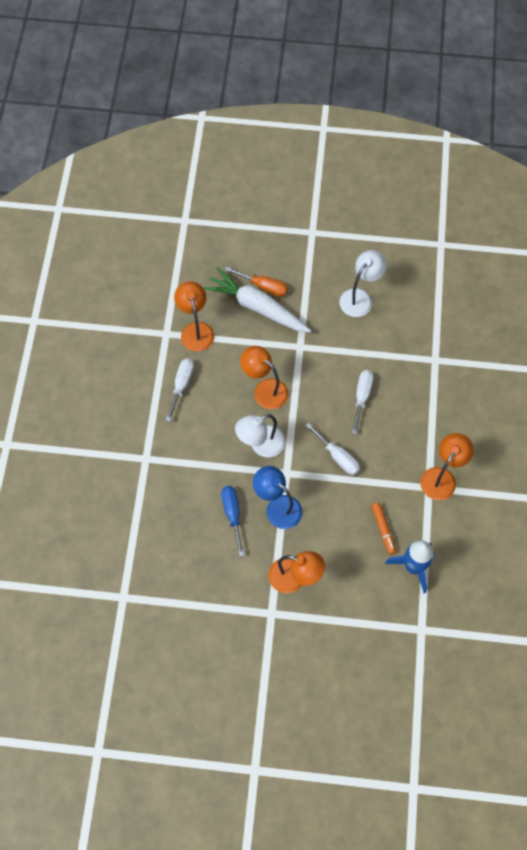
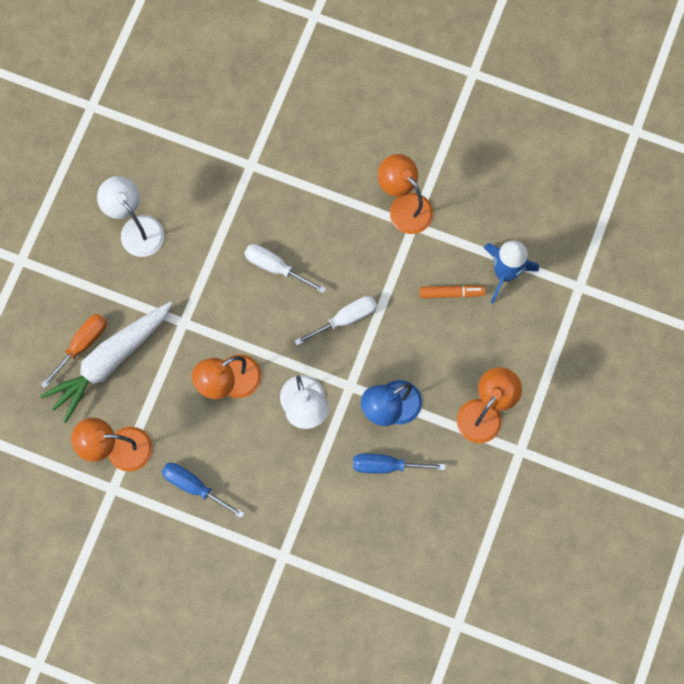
camera: 75 degrees left, 10 degrees up
(182, 385) = (194, 486): white screwdriver -> blue screwdriver

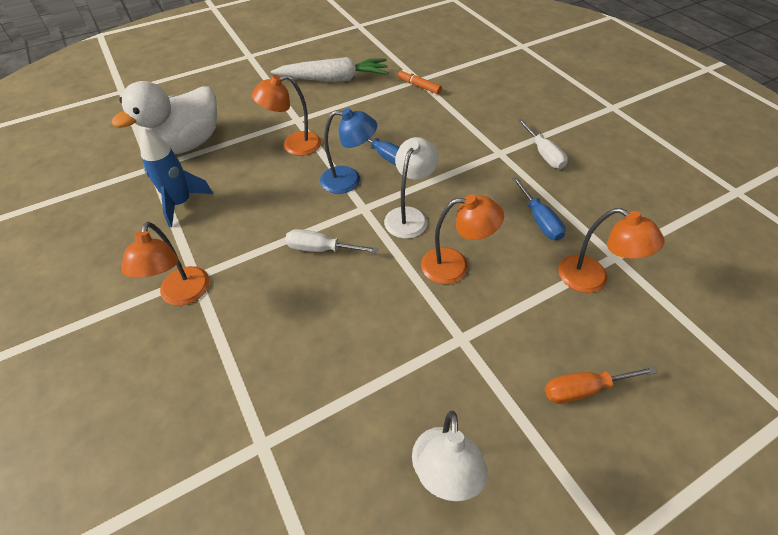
camera: 140 degrees left, 25 degrees down
(111, 360) = (559, 354): white carrot -> white carrot (333, 79)
(275, 267) = (336, 325): white screwdriver -> white screwdriver (543, 154)
(451, 293) = (229, 215): orange marker -> orange marker (419, 86)
(584, 334) = (186, 144): none -> white duck

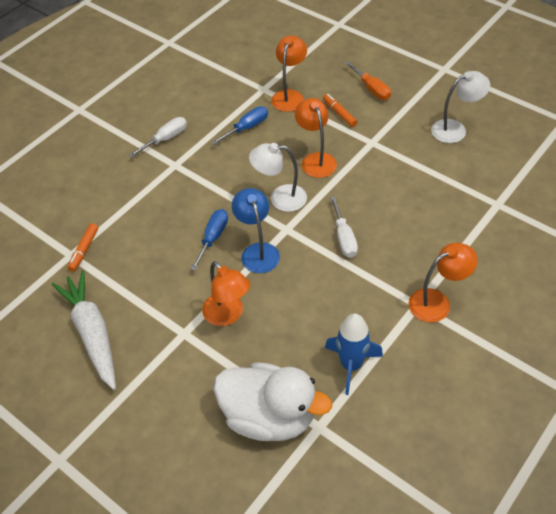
camera: 110 degrees left, 0 degrees up
(536, 323) = (339, 113): none -> orange marker

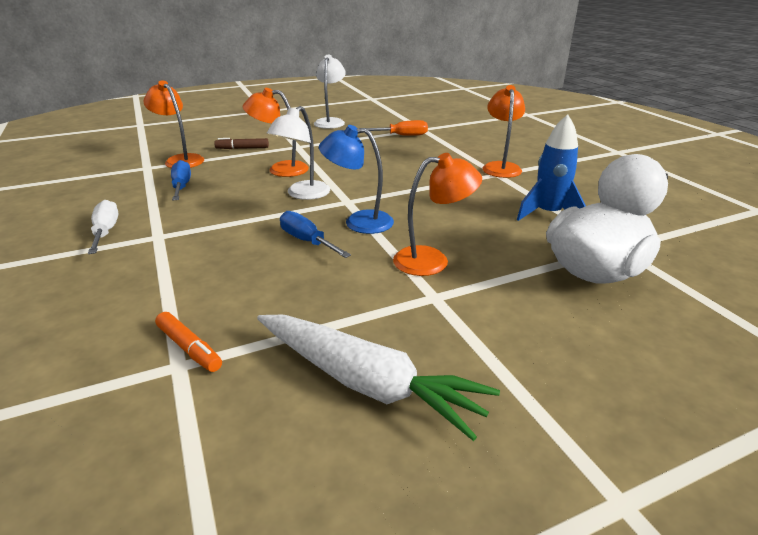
camera: 65 degrees left, 20 degrees down
(92, 333) = (366, 382): white carrot -> white carrot turned 150 degrees counterclockwise
(339, 113) = (242, 148): orange marker -> brown marker
(344, 238) = (391, 181): white screwdriver -> none
(372, 89) = (238, 133): orange screwdriver -> orange screwdriver (402, 135)

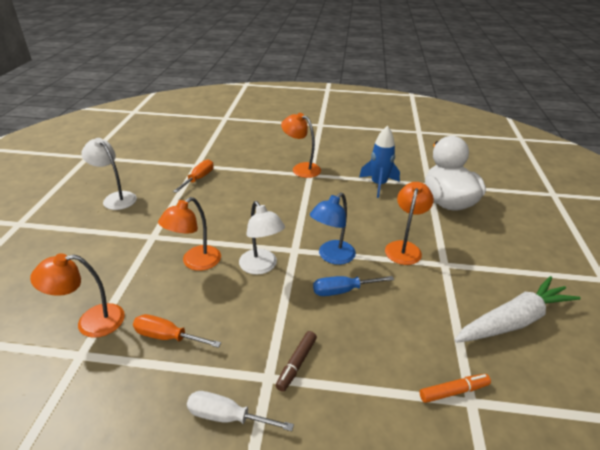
camera: 60 degrees left, 5 degrees up
(182, 186) = (167, 337): blue screwdriver -> orange screwdriver
(242, 148) = (114, 270): brown marker -> brown marker (296, 364)

